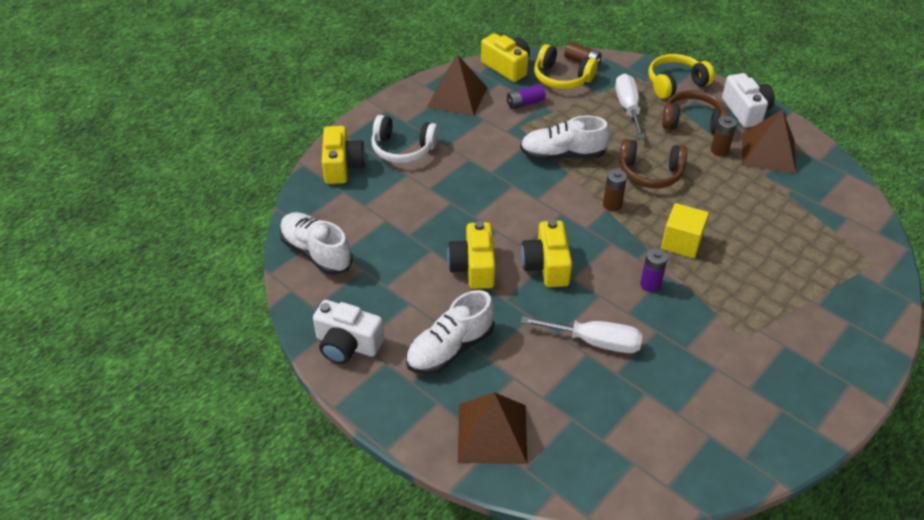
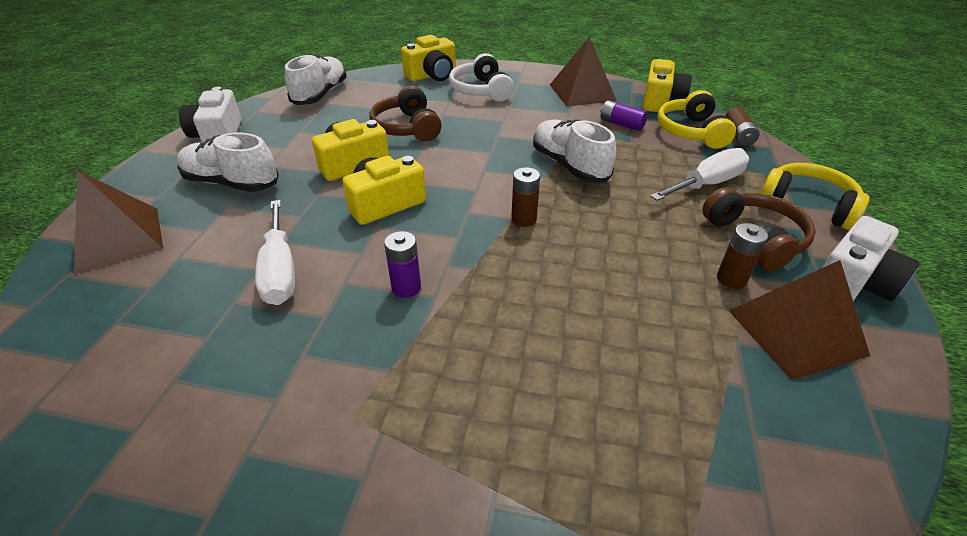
camera: 60 degrees right, 5 degrees down
(650, 173) = (611, 232): brown headphones -> brown headphones (407, 128)
(681, 242) = (507, 294): yellow cube -> none

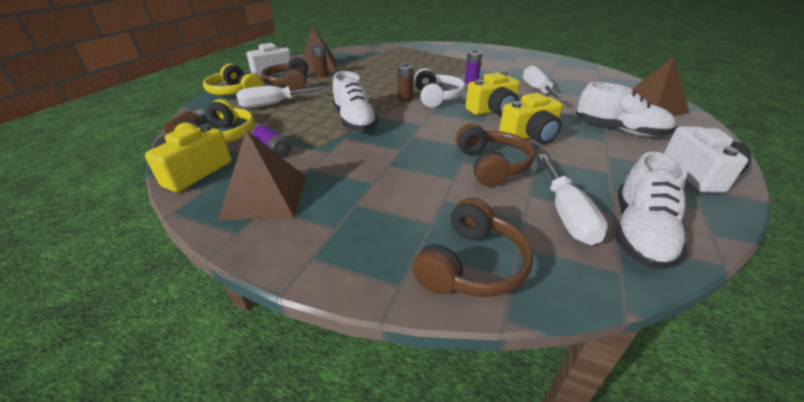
camera: 170 degrees left, 5 degrees down
(362, 100) = (566, 214): none -> white screwdriver
(432, 75) = (471, 264): yellow camera -> brown headphones
(481, 90) = (397, 215): white headphones -> white headphones (437, 97)

